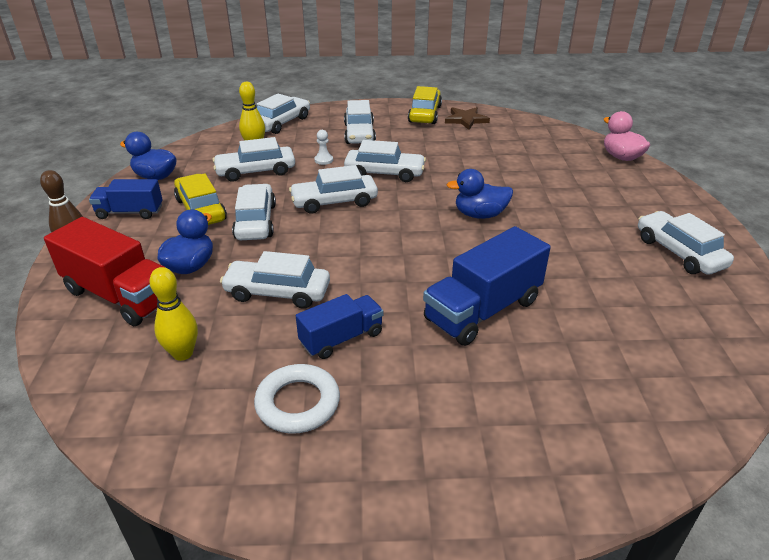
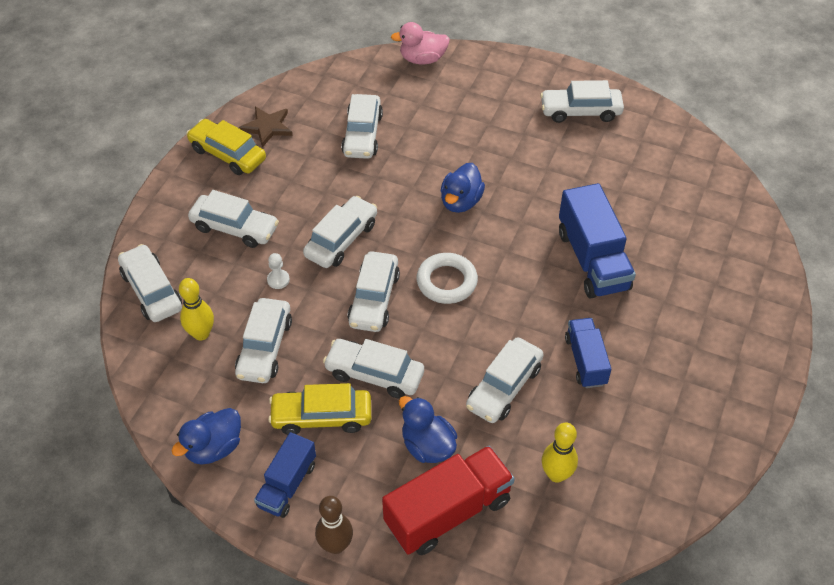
camera: 65 degrees left, 15 degrees up
(298, 403) = (645, 410): white ring -> white ring (446, 282)
(503, 154) = (362, 134): none -> white car

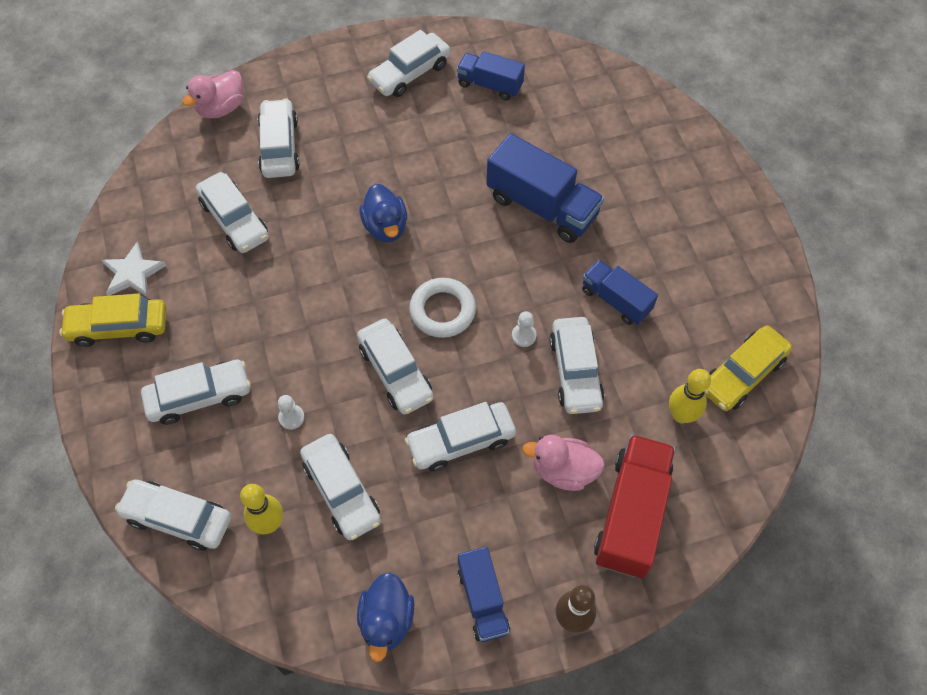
camera: 40 degrees left, 10 degrees up
(267, 127) = (133, 273): brown star -> white star
(321, 417) = (453, 515): yellow car -> yellow car (742, 374)
(341, 239) = (313, 337): white car -> white car (280, 146)
(427, 446) = (563, 470): blue duck -> pink duck
(489, 337) = (523, 335): none -> white pawn
(635, 154) = (490, 85): none -> blue truck

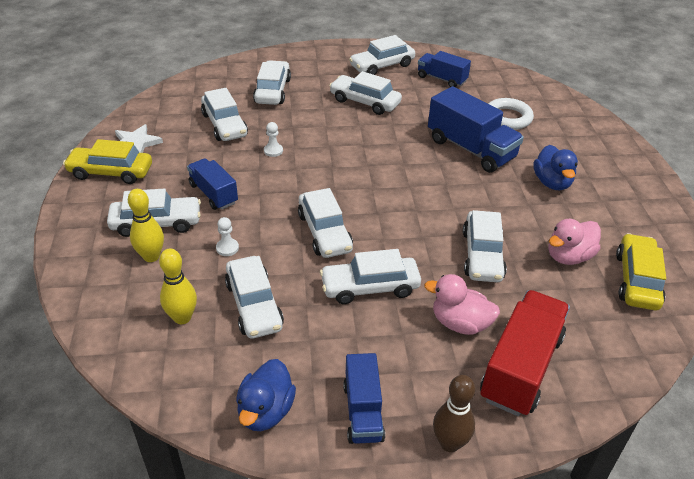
camera: 10 degrees right, 20 degrees down
(178, 518) = (105, 300): white car -> white car (365, 102)
(221, 108) = (236, 66): pink duck -> pink duck (568, 256)
(385, 227) = (341, 144): blue duck -> blue duck (552, 183)
(442, 310) = (374, 199): white ring -> white ring (507, 118)
(523, 335) = (440, 225): white pawn -> white pawn (273, 151)
(615, 300) = (525, 214): blue truck -> blue truck (213, 194)
(681, 415) = (577, 300): yellow bowling pin -> yellow bowling pin (151, 256)
(742, 374) = (637, 280): yellow car -> yellow car turned 135 degrees clockwise

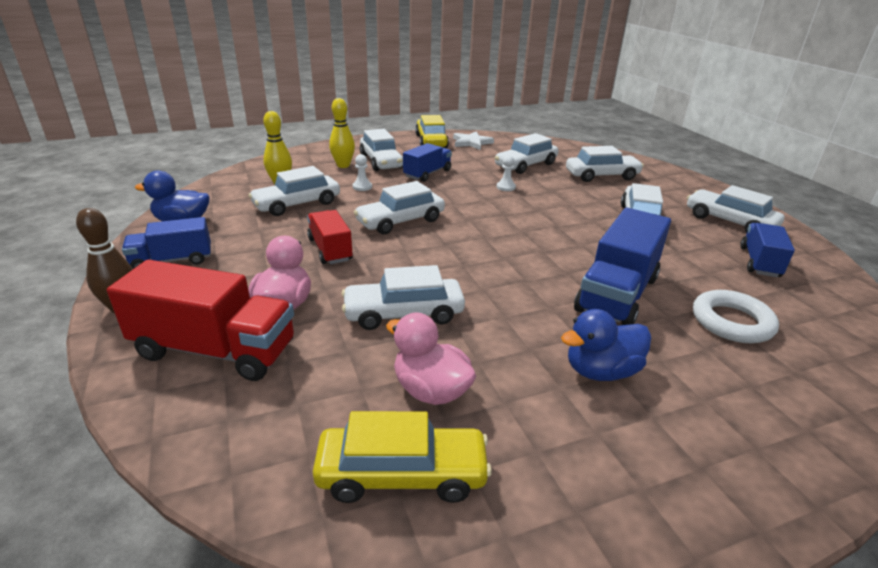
camera: 75 degrees right, 10 degrees down
(370, 287) = (330, 250): white car -> red truck

